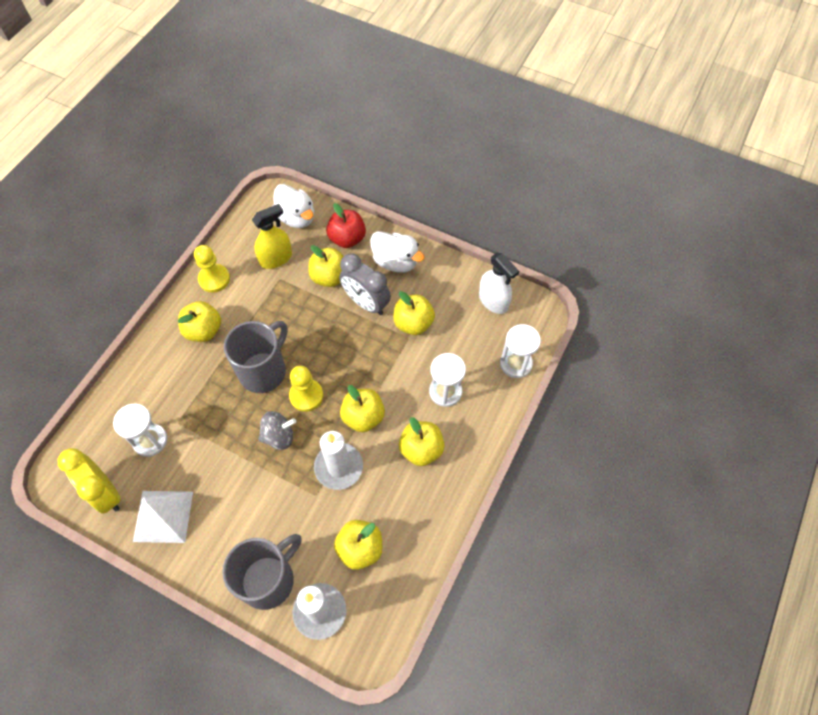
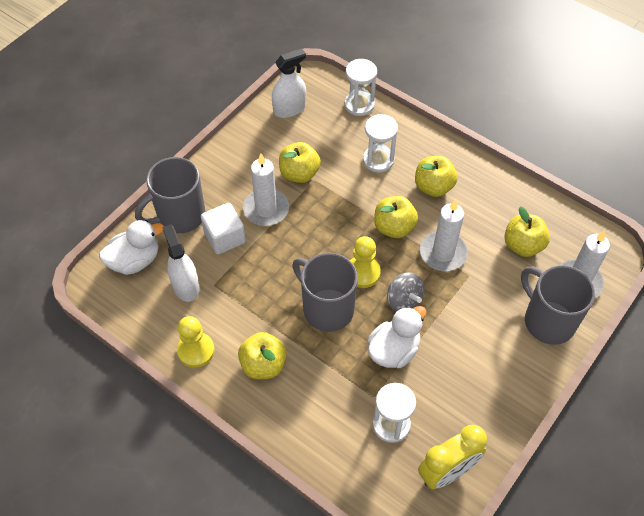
camera: 80 degrees left, 5 degrees down
(163, 516) = (478, 413): white pyramid -> none
(276, 258) = (185, 286): yellow spray bottle -> white spray bottle
(279, 436) = (404, 301): grey spinning top -> grey spinning top turned 150 degrees clockwise
(329, 277) = (225, 237): yellow apple -> white cube
(347, 239) = (179, 216): red apple -> grey mug
(366, 303) = (266, 209): grey clock -> white candle
(395, 262) = (222, 178): white duck -> white duck (394, 350)

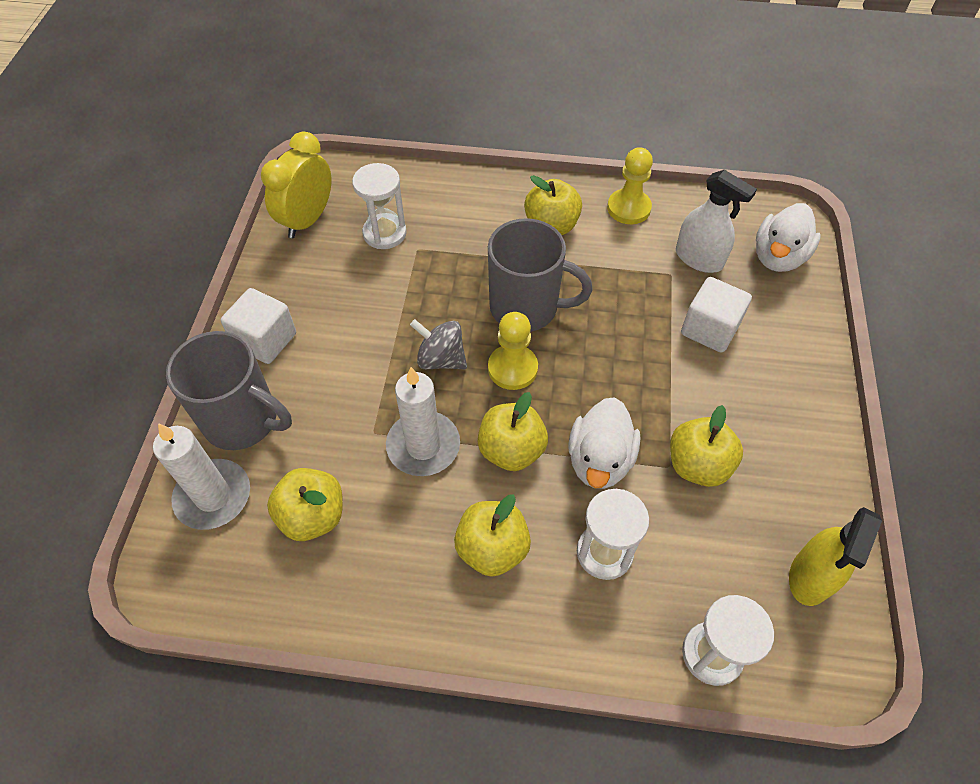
camera: 150 degrees right, 0 degrees up
(179, 216) = (786, 328): grey mug -> none
(266, 209) = (695, 389): white candle -> none
(289, 109) = (811, 576): white spray bottle -> yellow spray bottle
(394, 350) = (421, 300): white duck -> white duck (599, 460)
(516, 373) = (265, 340): none -> white cube

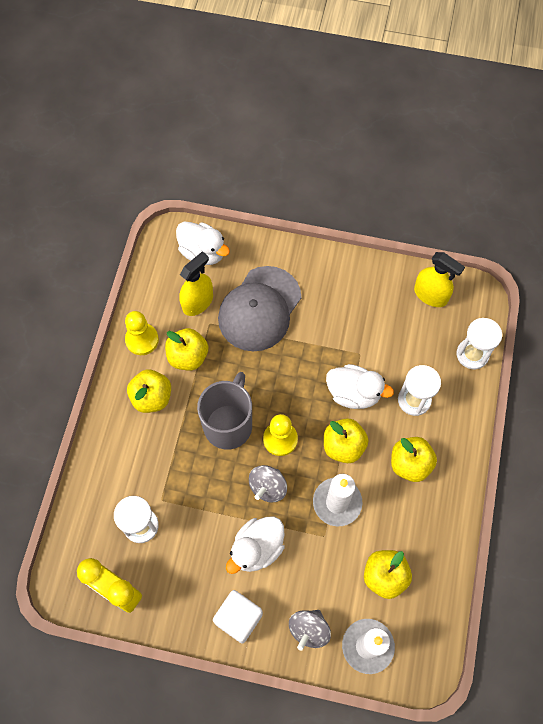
camera: 85 degrees left, 10 degrees up
(243, 420) = (309, 630): grey mug -> grey spinning top
(355, 353) = (257, 548): none -> white duck
(697, 465) = (360, 337): yellow apple -> yellow apple (188, 356)
(699, 258) = (197, 302): white spray bottle -> yellow spray bottle
(709, 329) = (259, 309): white cube -> grey cap

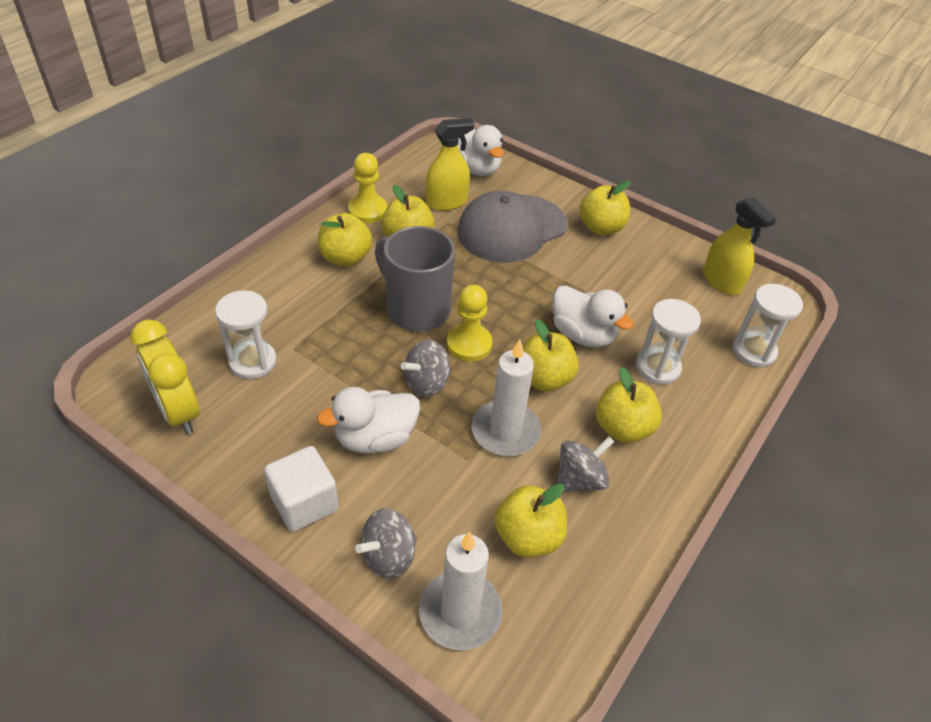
camera: 20 degrees right, 20 degrees down
(228, 424) = (416, 309): grey mug -> grey mug turned 90 degrees counterclockwise
(325, 277) = (601, 228): none -> yellow apple
(399, 518) = (580, 479): none -> grey spinning top

